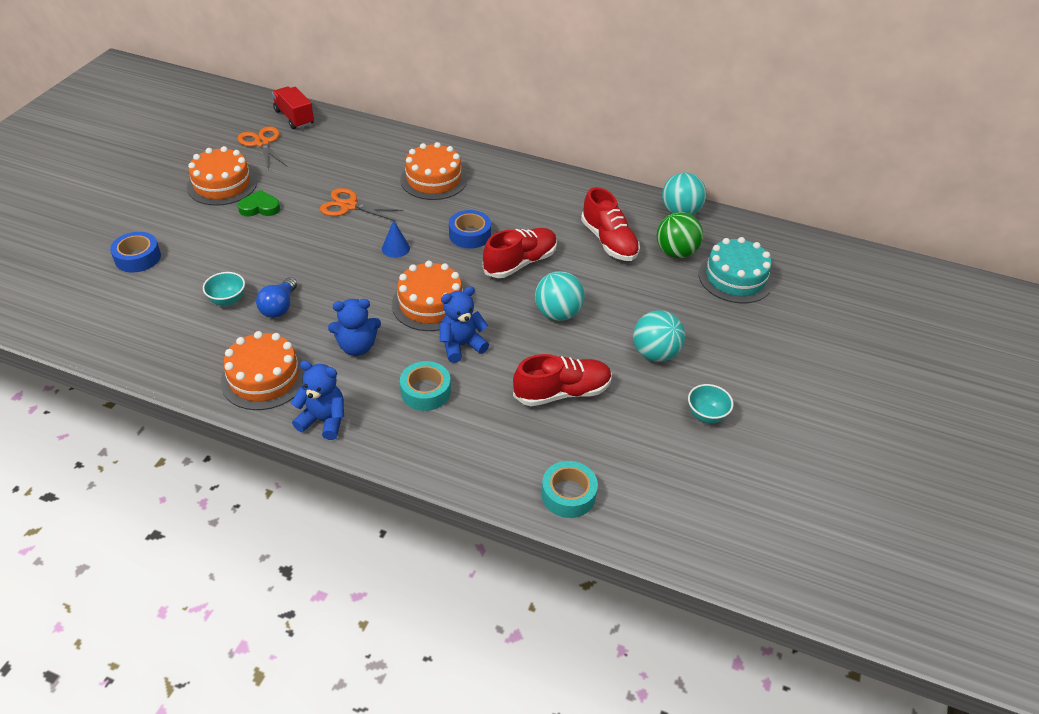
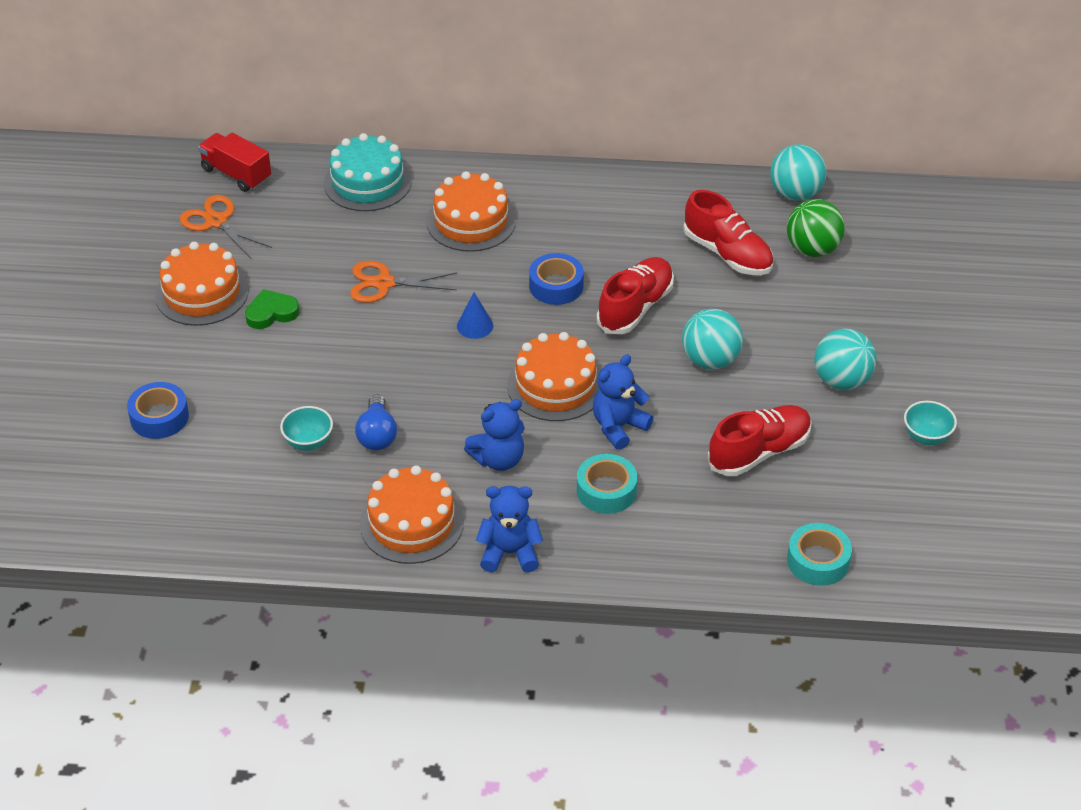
camera: 15 degrees left, 0 degrees up
(735, 278) = (894, 265): turquoise cake -> turquoise cake (367, 182)

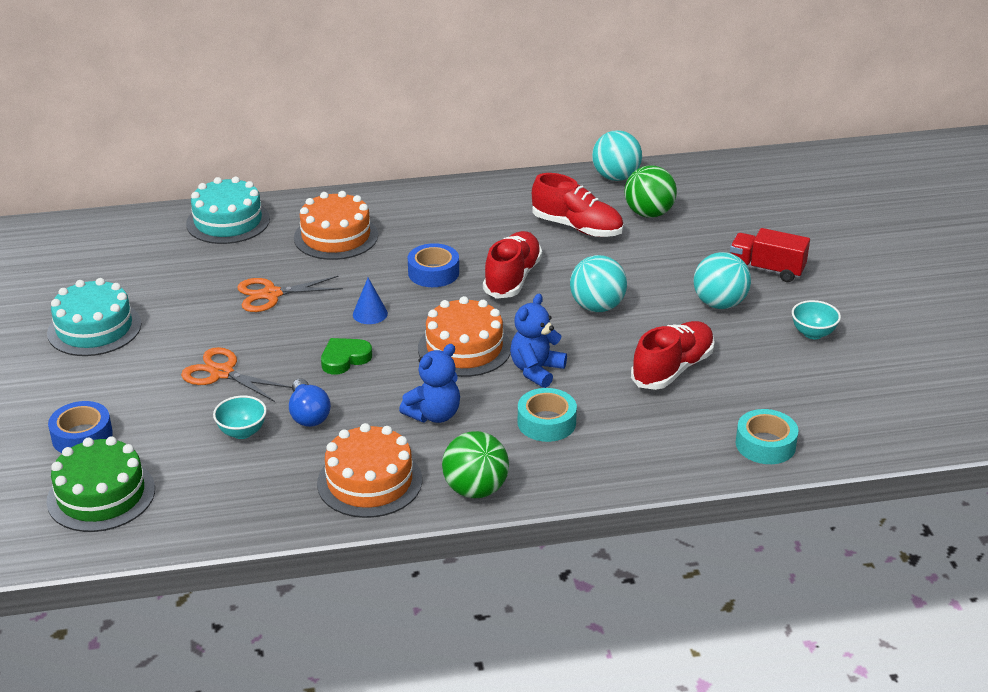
camera: 15 degrees left, 10 degrees down
(160, 486) = (101, 495): none -> green cake
(202, 293) = (94, 328): orange cake -> turquoise cake
(217, 221) = (91, 271): orange scissors -> orange scissors (222, 373)
(236, 174) = (99, 232): red truck -> red truck (766, 269)
(271, 313) = (169, 334): green heart -> green heart (345, 359)
(510, 553) = (475, 489): blue teddy bear -> green ball

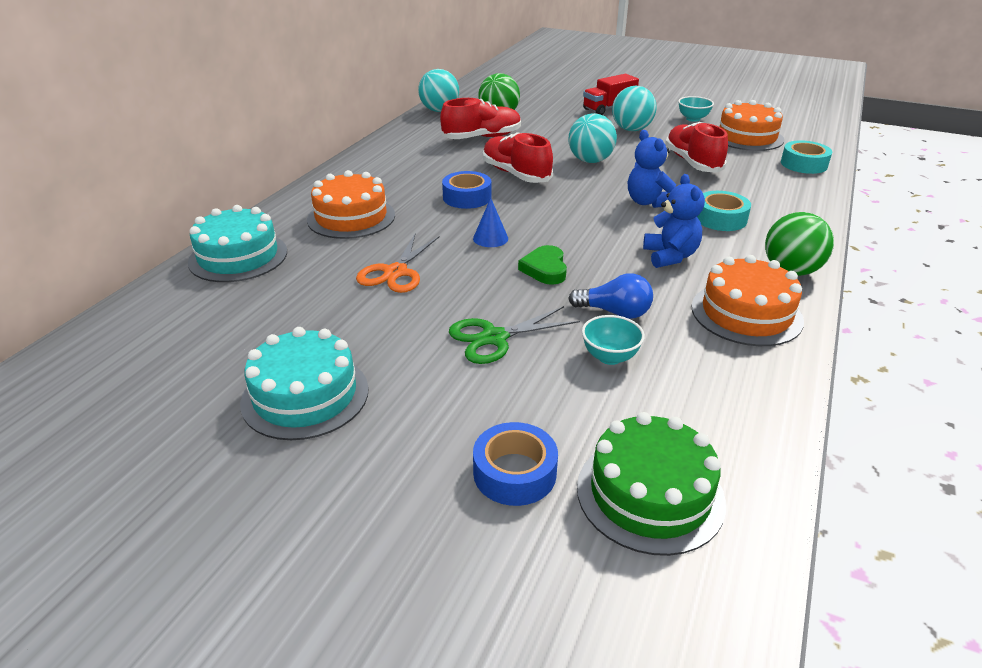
camera: 55 degrees left, 0 degrees up
(222, 373) = (494, 338): orange scissors -> green scissors
(464, 348) = (588, 217): orange cake -> orange cake (747, 137)

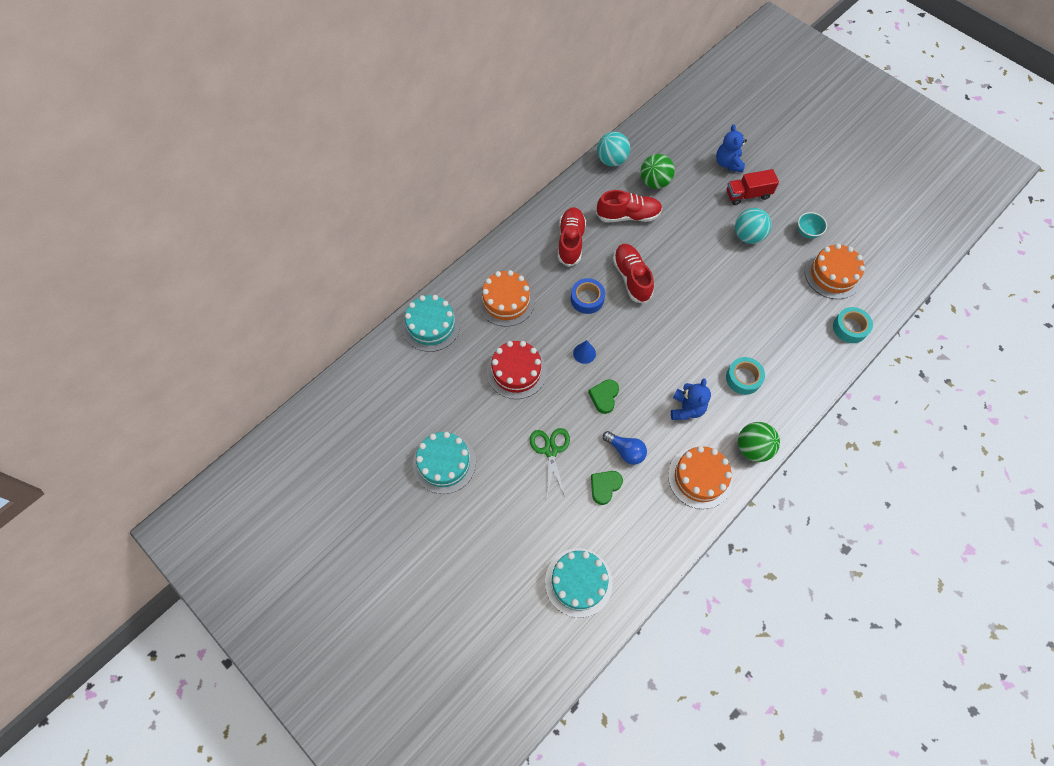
camera: 20 degrees right, 30 degrees up
(395, 272) = (516, 371): orange scissors -> red cake
(494, 338) = (551, 450): green scissors -> green scissors turned 90 degrees clockwise
(514, 473) = (524, 548): blue tape -> none
(590, 161) = (693, 275): turquoise ball -> none
(610, 357) = (604, 487): turquoise bowl -> green heart
(648, 202) = (705, 343): blue teddy bear -> blue teddy bear (728, 163)
(650, 494) = (578, 582): green cake -> turquoise cake
(692, 162) = (767, 300): red shoe -> red shoe (570, 242)

